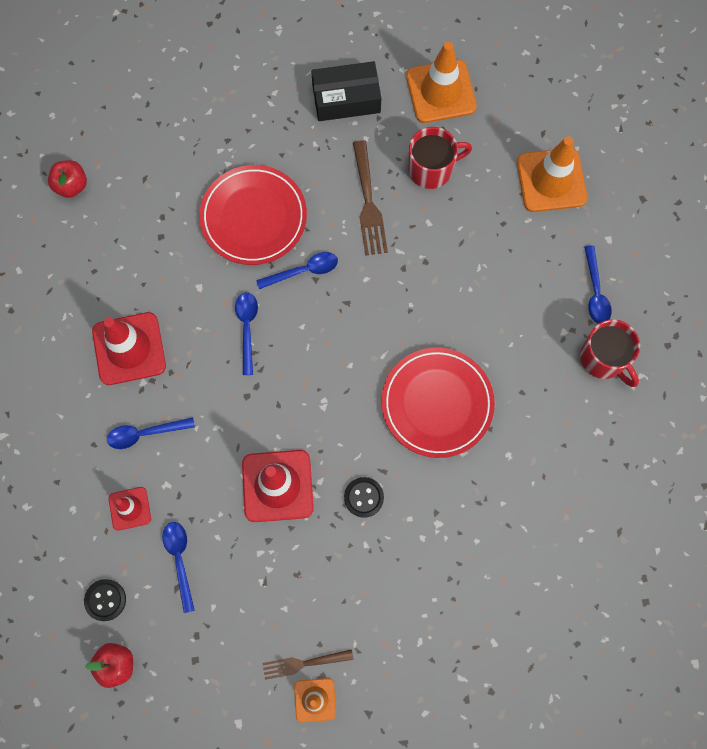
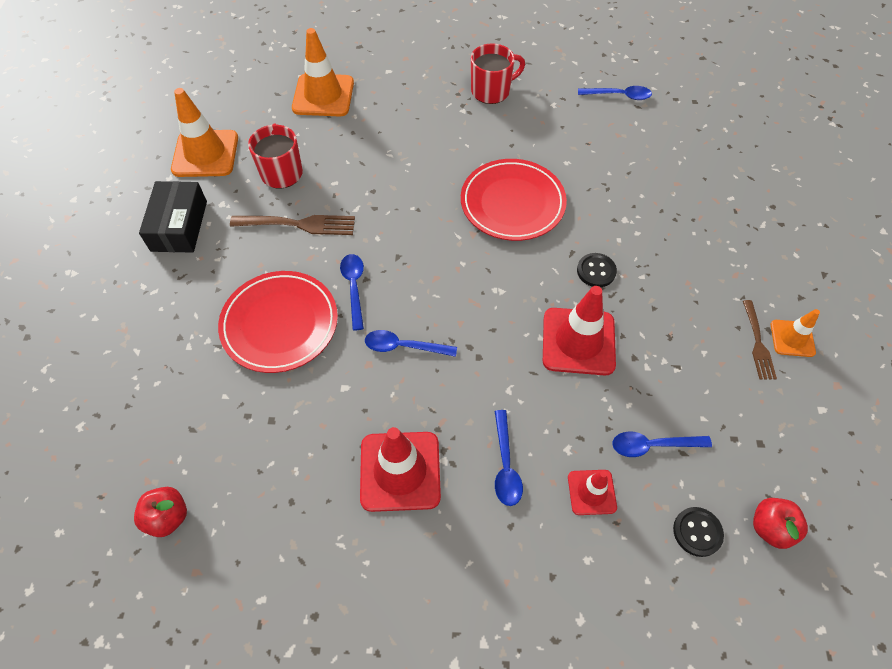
camera: 80 degrees left, 15 degrees down
(595, 291) = (432, 86): blue spoon -> blue spoon (619, 96)

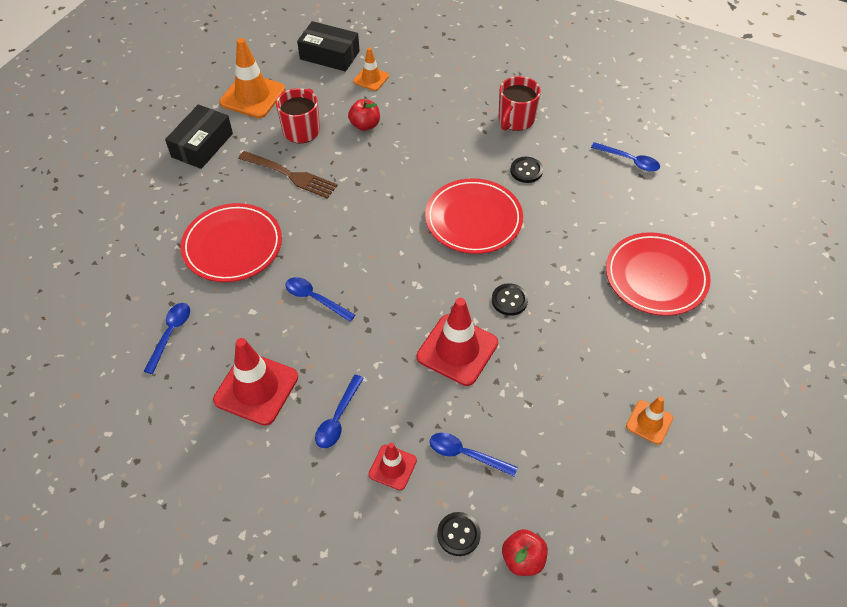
camera: 25 degrees right, 5 degrees down
(168, 517) = (78, 350): red apple -> red apple (365, 125)
(264, 85) = (329, 55): none -> black box
(323, 95) = (371, 79): orange traffic cone -> orange traffic cone, size x0.55
(354, 288) = (304, 240): blue spoon -> blue spoon (170, 334)
(491, 91) = (515, 120): red mug -> red mug turned 120 degrees clockwise
(532, 137) = (526, 171): none -> black button
(710, 197) = (656, 277): none -> red plate
(757, 343) = (614, 413): brown fork -> none

